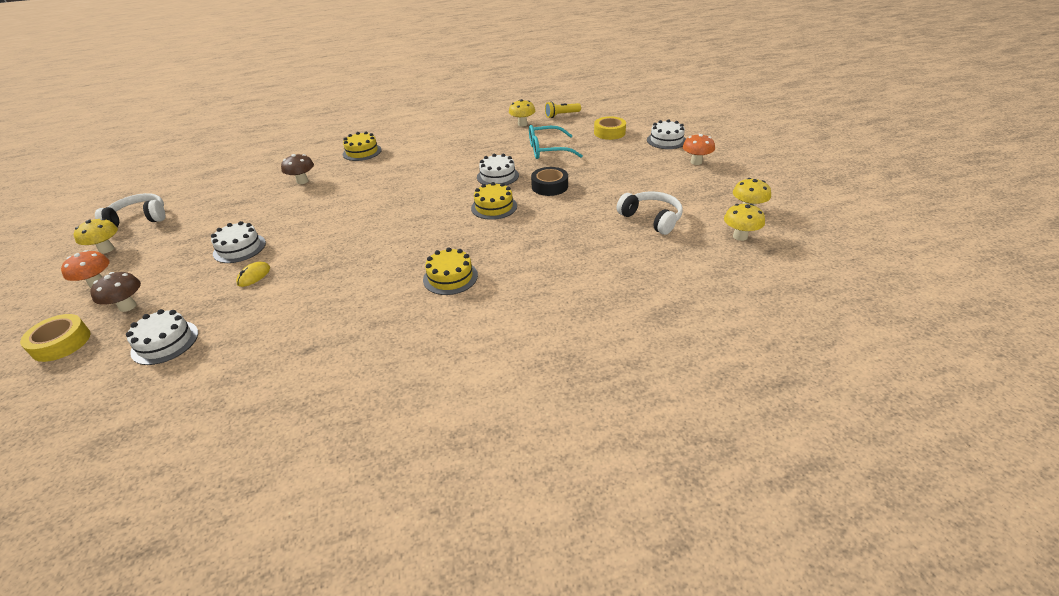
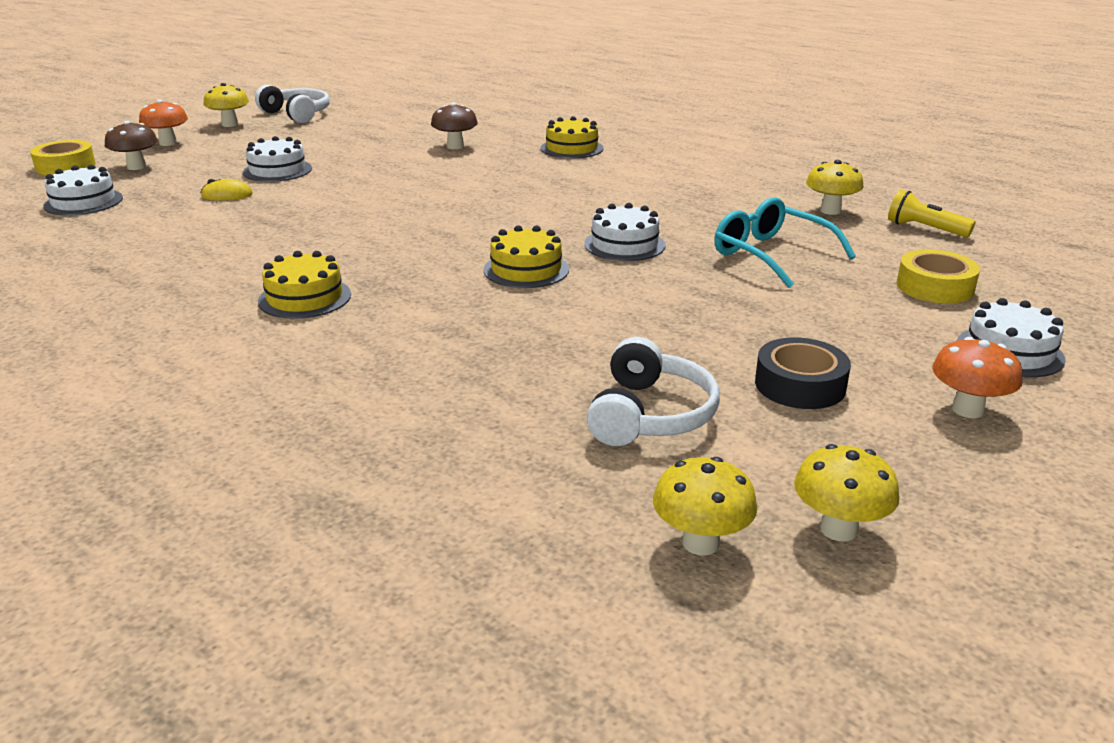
camera: 55 degrees right, 10 degrees down
(549, 186) = (646, 291): black tape -> black tape (800, 385)

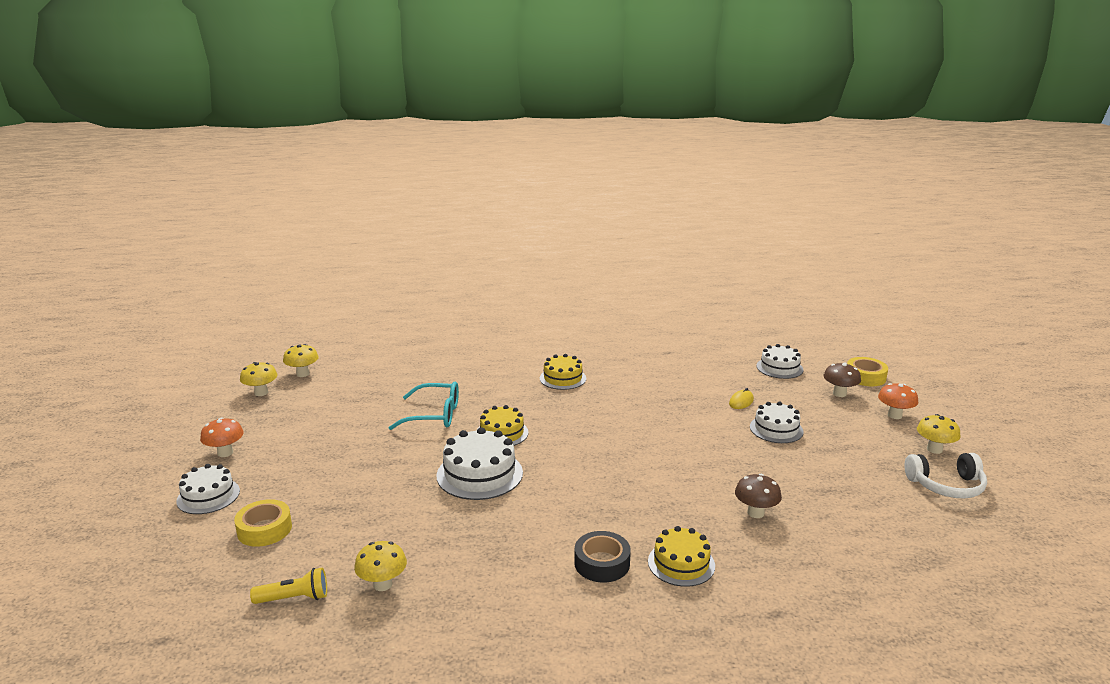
camera: 135 degrees right, 5 degrees down
(624, 244) = (479, 474): white cake -> white cake, size x1.51
(650, 415) = (356, 398): white headphones -> none
(771, 255) = (386, 509): turquoise glasses -> turquoise glasses (434, 415)
(800, 385) = (306, 433): black tape -> black tape (602, 563)

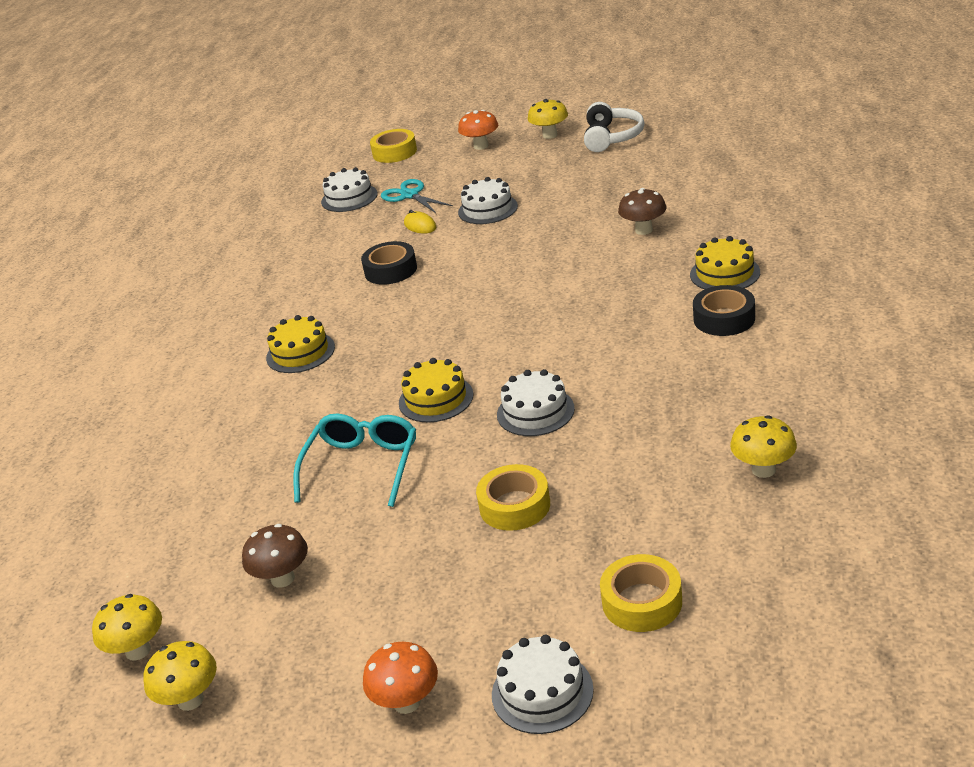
camera: 75 degrees left, 10 degrees up
(294, 598) = (793, 542): yellow flashlight -> none
(377, 474) = (514, 506): none -> yellow tape
(479, 474) = (535, 411): white cake -> white cake, size x0.66
(671, 397) = (390, 270): none -> black tape
(791, 392) = (410, 195): none -> turquoise scissors
(839, 394) = (425, 169): brown mushroom -> brown mushroom (282, 578)

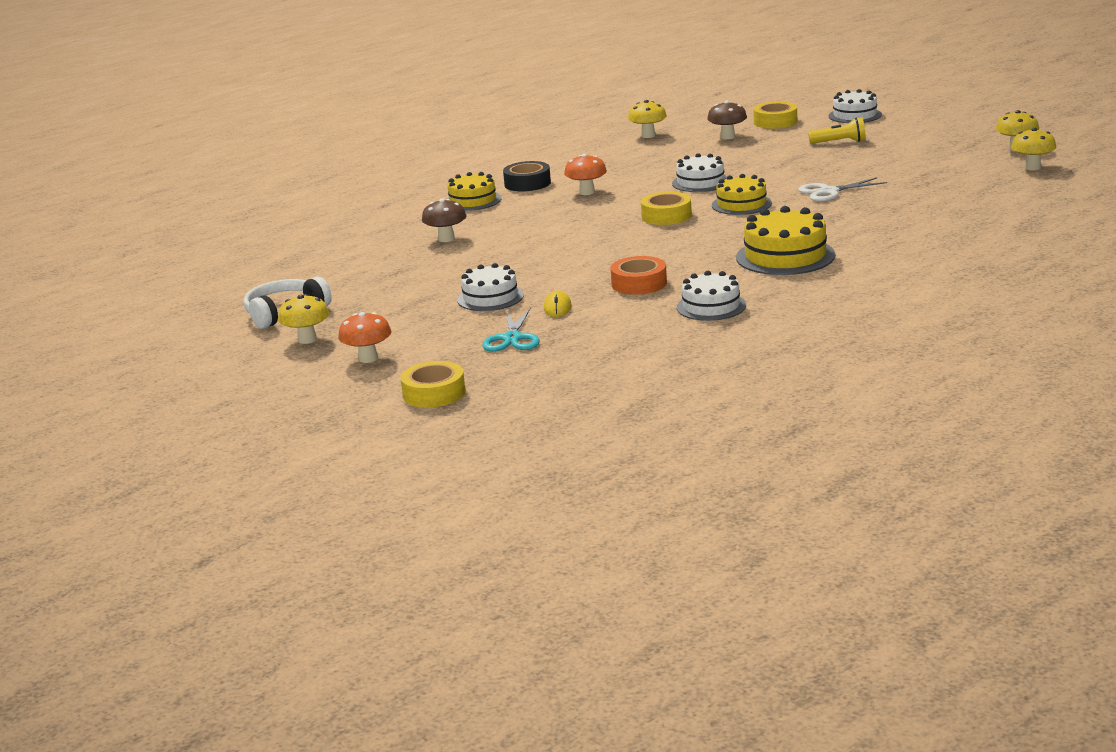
camera: 140 degrees left, 10 degrees down
(282, 578) = (929, 168): brown mushroom -> brown mushroom (727, 137)
(300, 352) = (785, 256): yellow cake -> yellow cake, size x1.51
(349, 198) = (558, 362): white cake -> white cake (711, 306)
(362, 466) = (829, 192): turquoise glasses -> white scissors
(390, 270) = (639, 283): black tape -> orange tape
(407, 702) = (914, 126): orange mushroom -> orange mushroom (587, 192)
(472, 588) = (839, 142): none -> yellow flashlight
(514, 506) = (776, 157): yellow tape -> yellow tape (666, 216)

